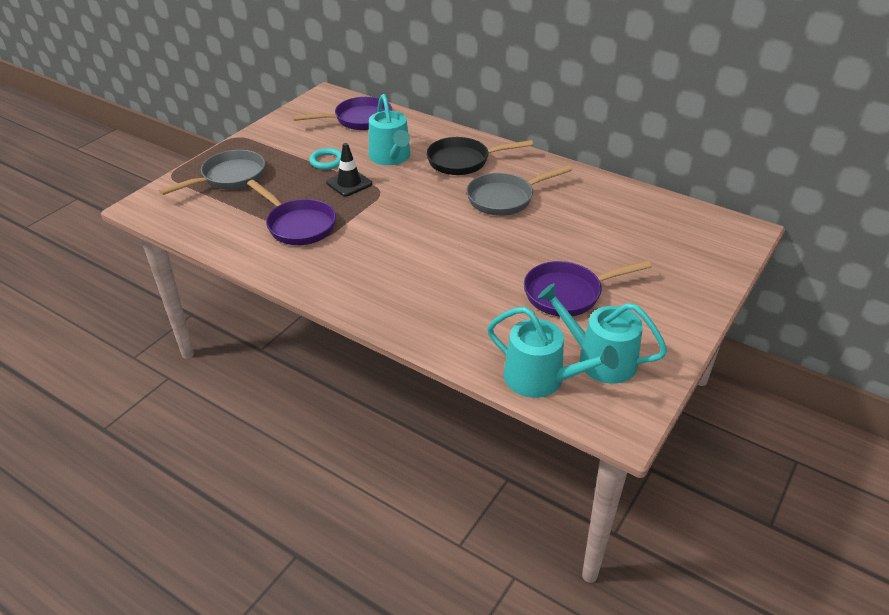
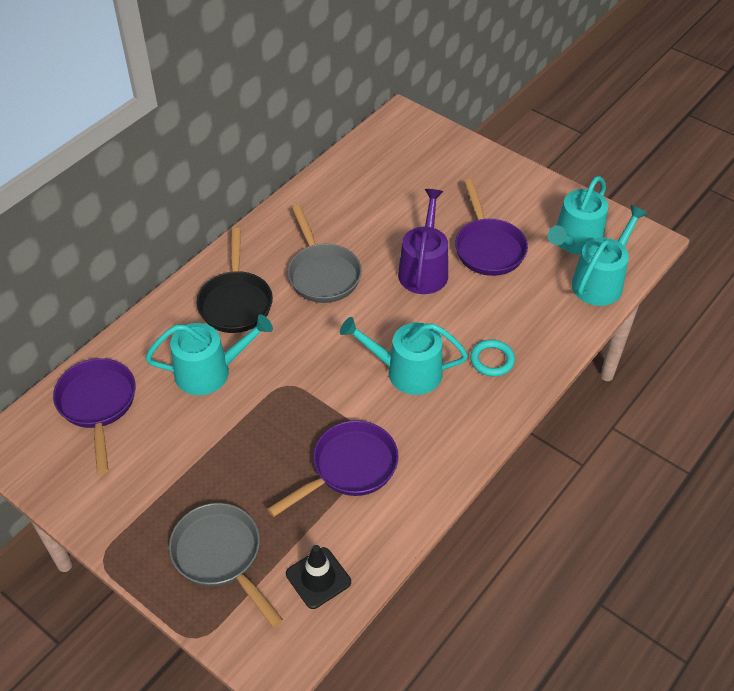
camera: 85 degrees left, 10 degrees up
(327, 161) = (203, 441): turquoise ring -> turquoise ring (492, 360)
(349, 183) = (263, 416): black traffic cone -> black traffic cone (318, 578)
(398, 249) = (407, 371): none -> turquoise watering can
(525, 253) = (424, 269): none -> purple watering can

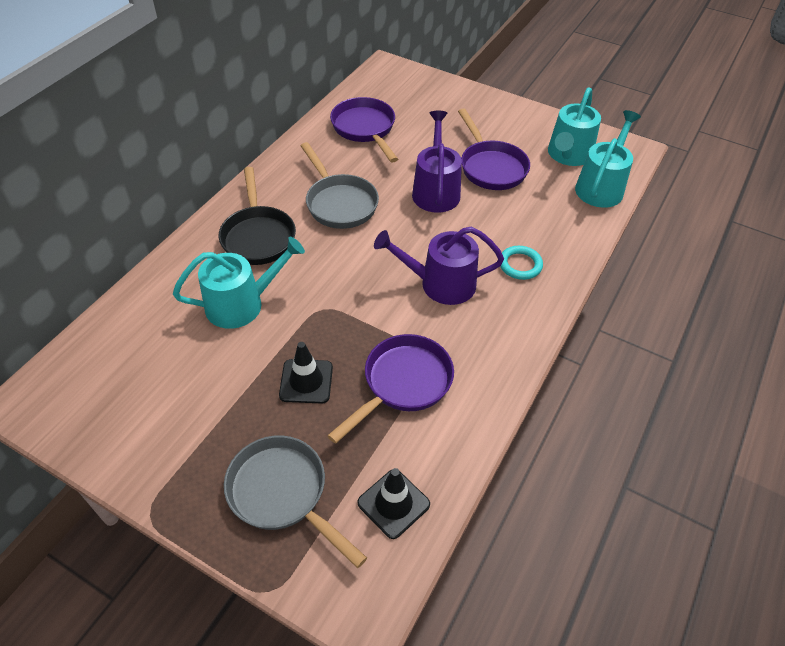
camera: 10 degrees left, 0 degrees up
(98, 405) = (126, 350): purple pan -> purple pan (365, 129)
(258, 455) = (306, 381): none -> black traffic cone
(407, 371) = (441, 284): turquoise watering can -> purple watering can

